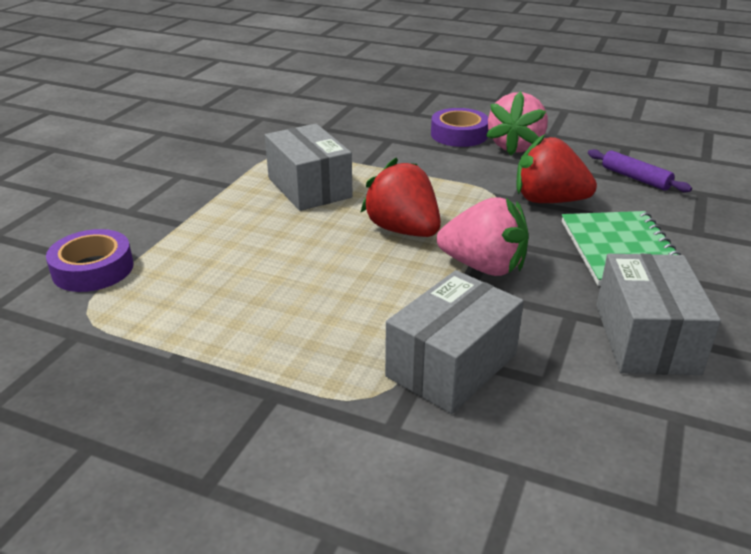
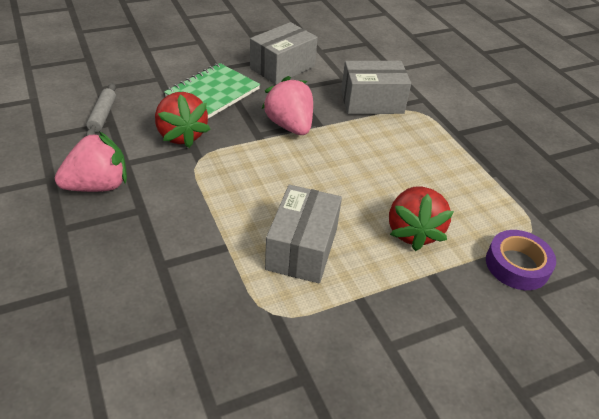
camera: 140 degrees left, 10 degrees up
(403, 230) = (294, 171): red strawberry -> red strawberry (413, 232)
(459, 134) = (103, 228): purple tape -> none
(635, 178) = (103, 115): purple rolling pin -> grey rolling pin

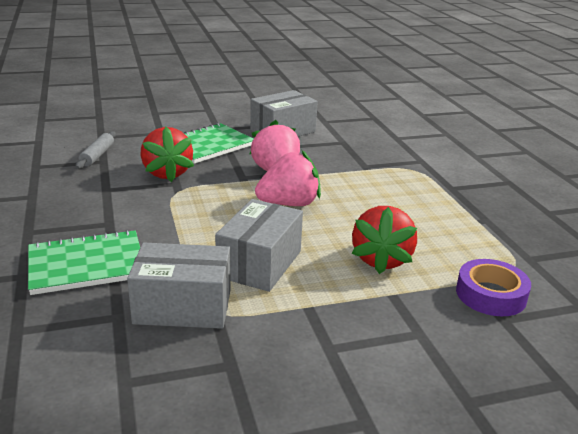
camera: 10 degrees right, 15 degrees down
(98, 186) = (74, 204): pink strawberry -> pink strawberry (289, 204)
(134, 267) = (86, 265): none -> green notebook
(372, 102) = (366, 160): grey box -> grey box (183, 306)

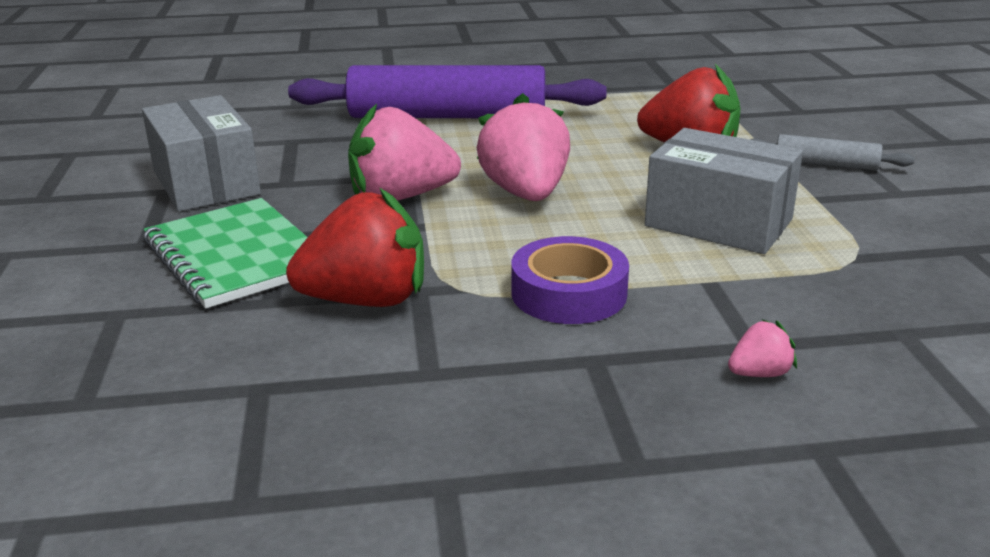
camera: 80 degrees left, 0 degrees up
(86, 265) = (759, 373): green notebook -> pink strawberry
(97, 155) = (218, 399): grey rolling pin -> grey rolling pin (825, 164)
(183, 306) = (854, 280): grey box -> none
(401, 177) = (447, 116): none -> purple rolling pin
(491, 295) = (754, 109): purple tape -> purple tape (569, 293)

